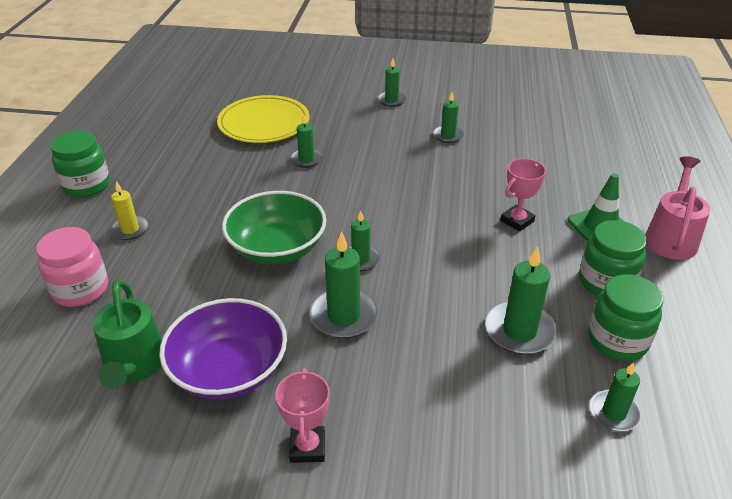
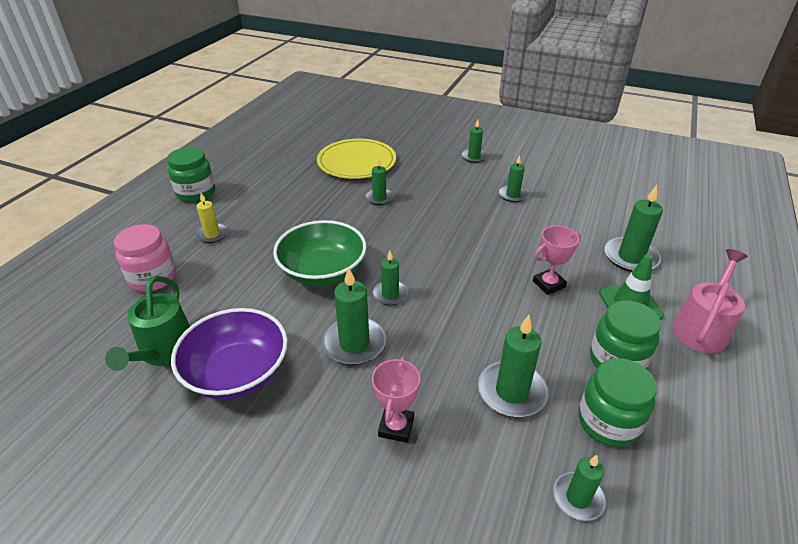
camera: 15 degrees right, 0 degrees up
(307, 447) = (272, 460): pink trophy -> pink trophy (396, 427)
(585, 181) = (630, 257): none -> green candle

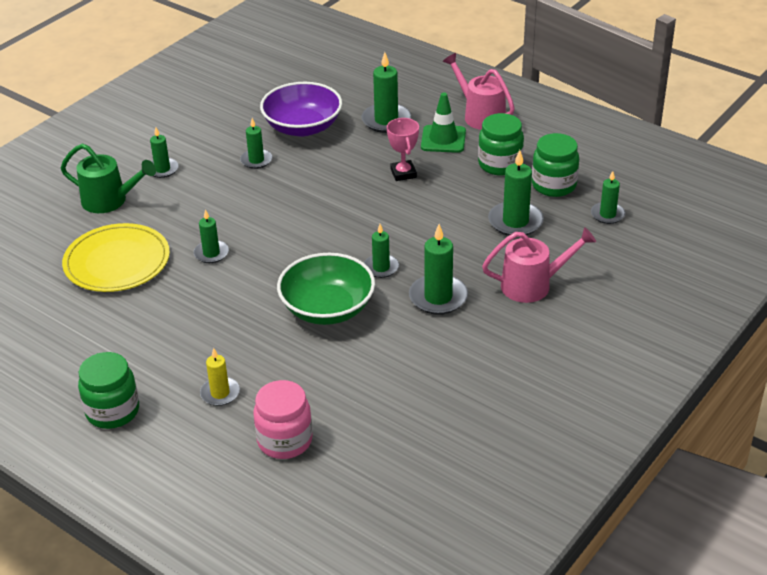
camera: 75 degrees left, 0 degrees up
(164, 352) = (408, 423): green watering can -> green watering can (110, 201)
(237, 372) = (450, 372): purple bowl -> purple bowl (302, 127)
(396, 427) = (533, 285): pink trophy -> pink watering can

